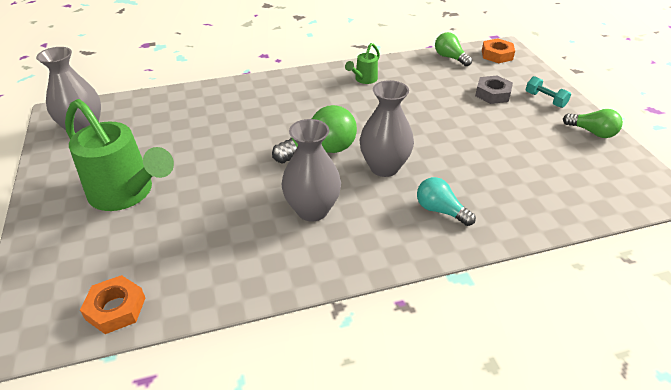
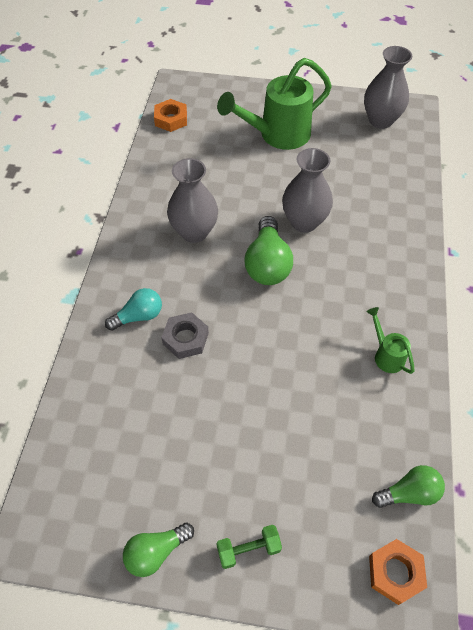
camera: 115 degrees right, 15 degrees up
(384, 167) = (217, 302): grey vase -> grey vase (304, 222)
(492, 94) = (292, 488): grey nut -> grey nut (185, 338)
(545, 100) = (248, 549): turquoise dumbbell -> green dumbbell

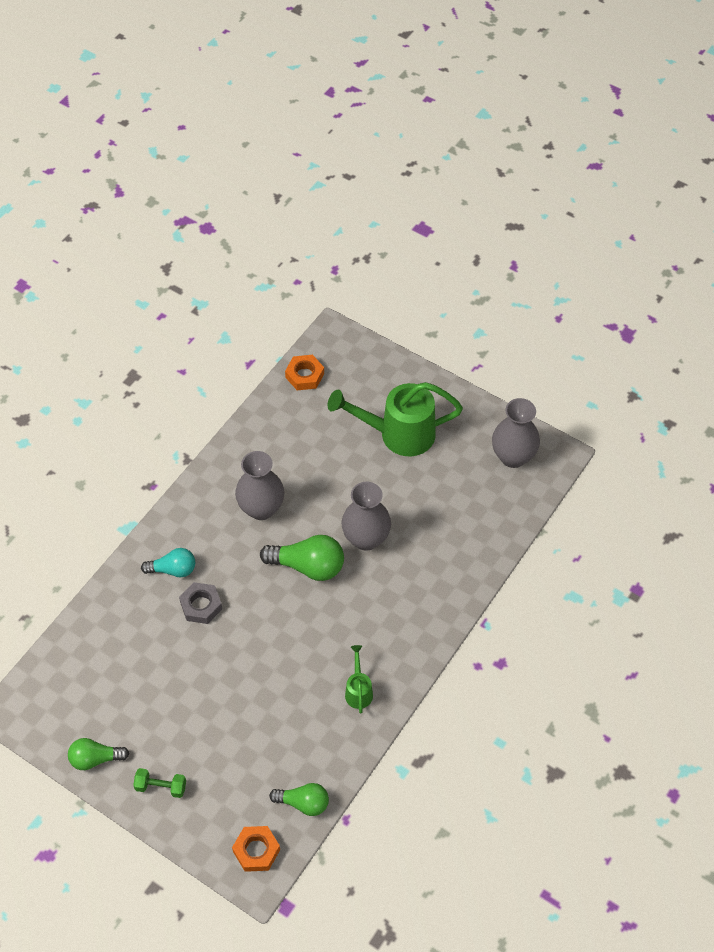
camera: 25 degrees right, 0 degrees up
(267, 264) = (308, 566): green light bulb -> green light bulb turned 105 degrees counterclockwise

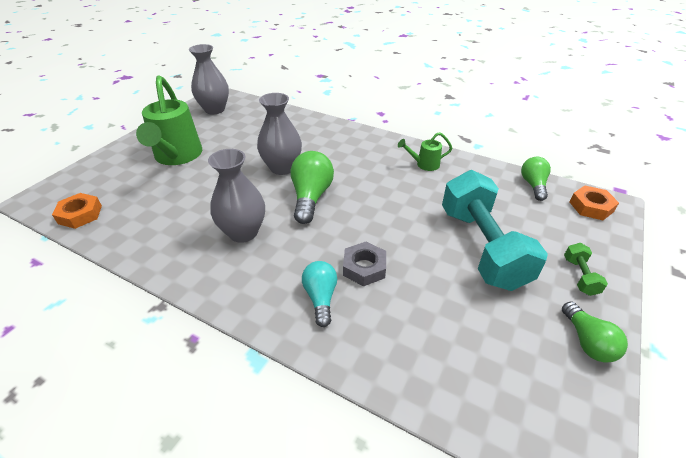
camera: 95 degrees left, 15 degrees down
(211, 712) = (481, 247): none -> turquoise dumbbell

